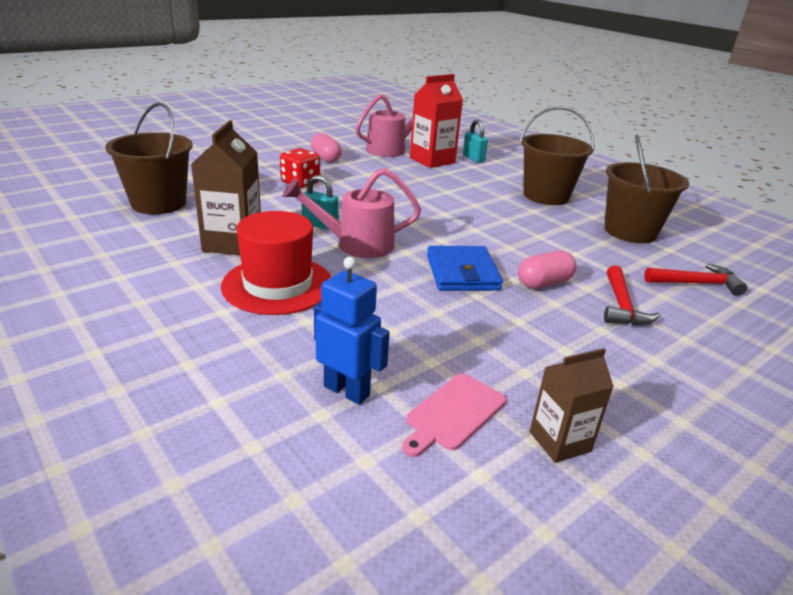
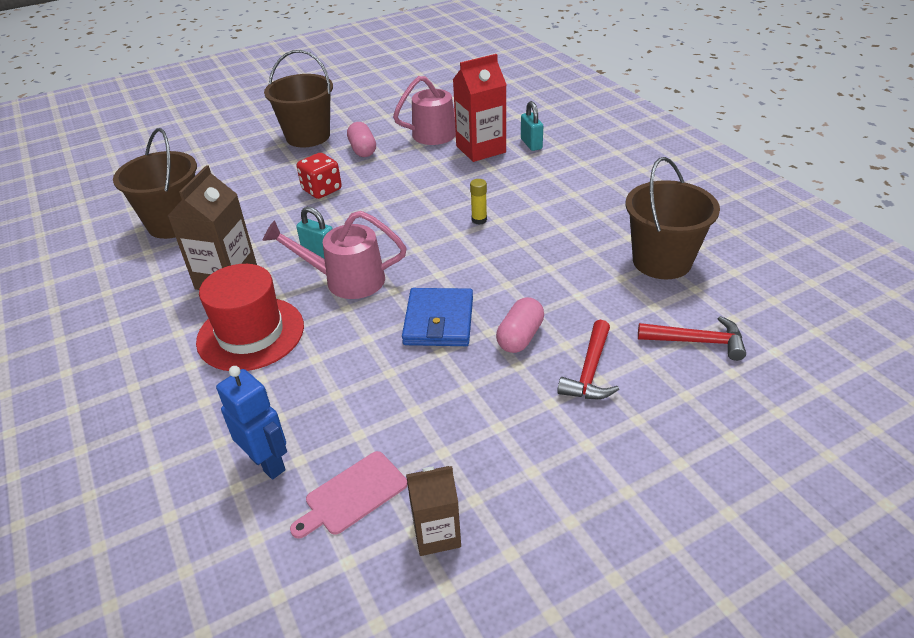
camera: 15 degrees right, 10 degrees up
(458, 204) = (479, 220): none -> yellow glue stick
(544, 283) = (520, 337): pink capsule -> pink capsule turned 45 degrees counterclockwise
(546, 196) = (589, 204): brown bucket -> brown bucket (308, 136)

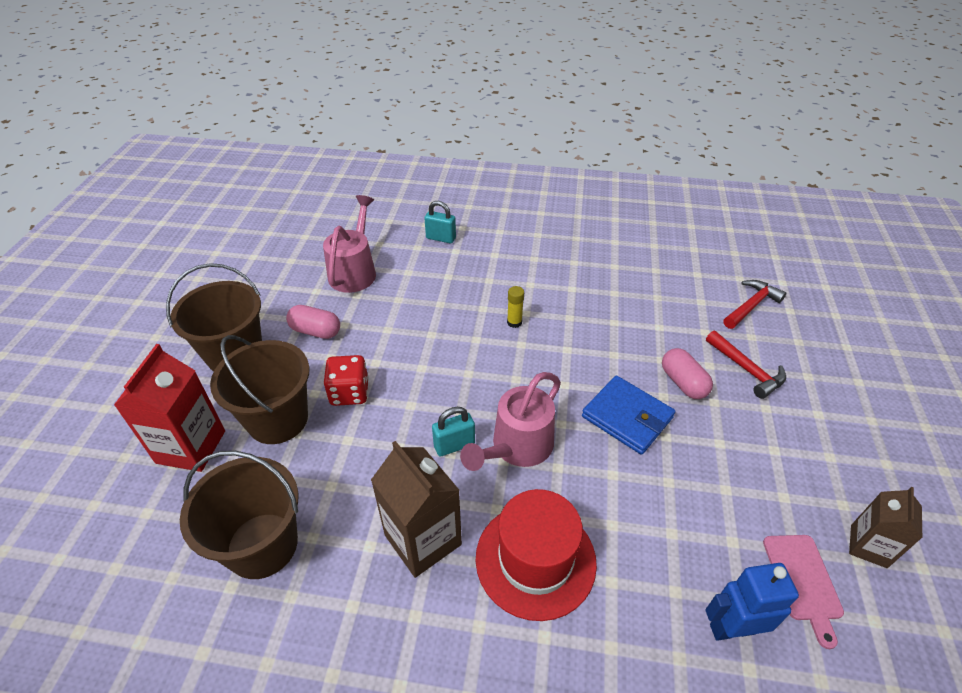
camera: 55 degrees left, 5 degrees up
(481, 149) = (413, 266): red carton -> red carton (191, 447)
(662, 261) = (656, 269): brown bucket -> brown bucket (278, 419)

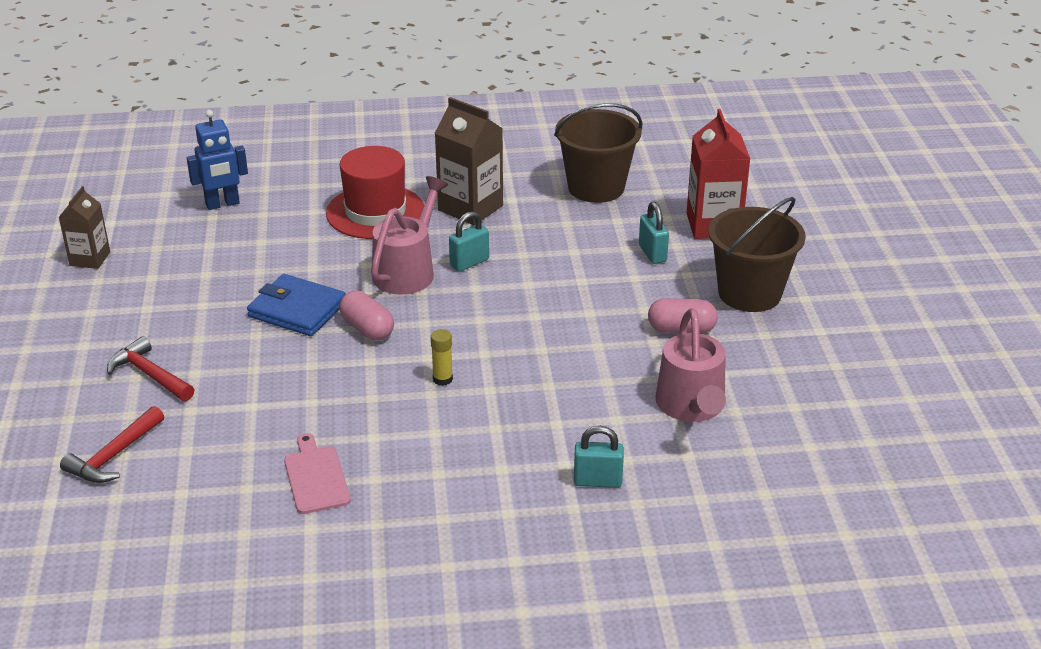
camera: 165 degrees right, 10 degrees down
(278, 419) = (652, 253): brown bucket -> turquoise padlock
(349, 393) = (598, 283): red dice -> none
(683, 382) = (231, 349): pink capsule -> pink capsule (367, 329)
(803, 581) = (157, 233): pink cutting board -> pink cutting board (315, 477)

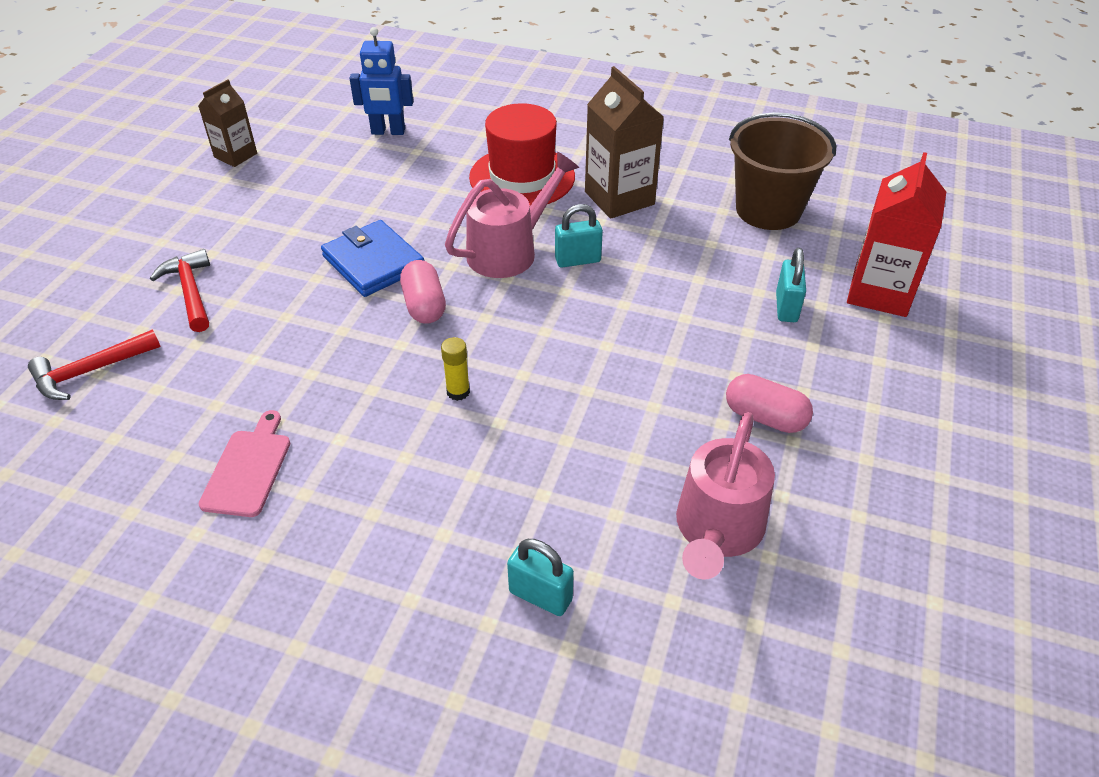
camera: 25 degrees right, 10 degrees up
(749, 293) = (877, 395): brown bucket -> none

